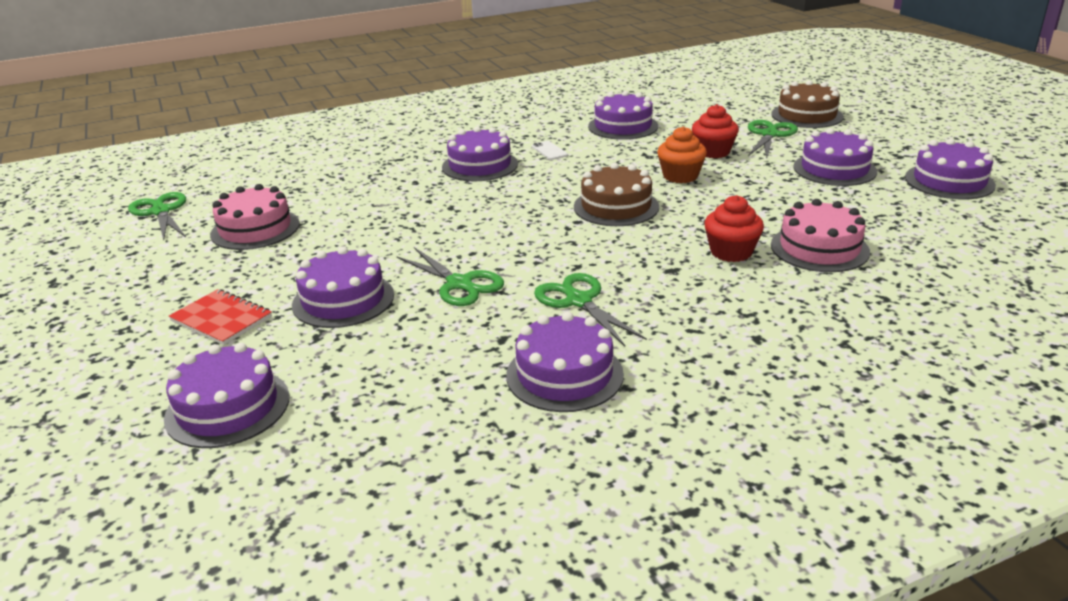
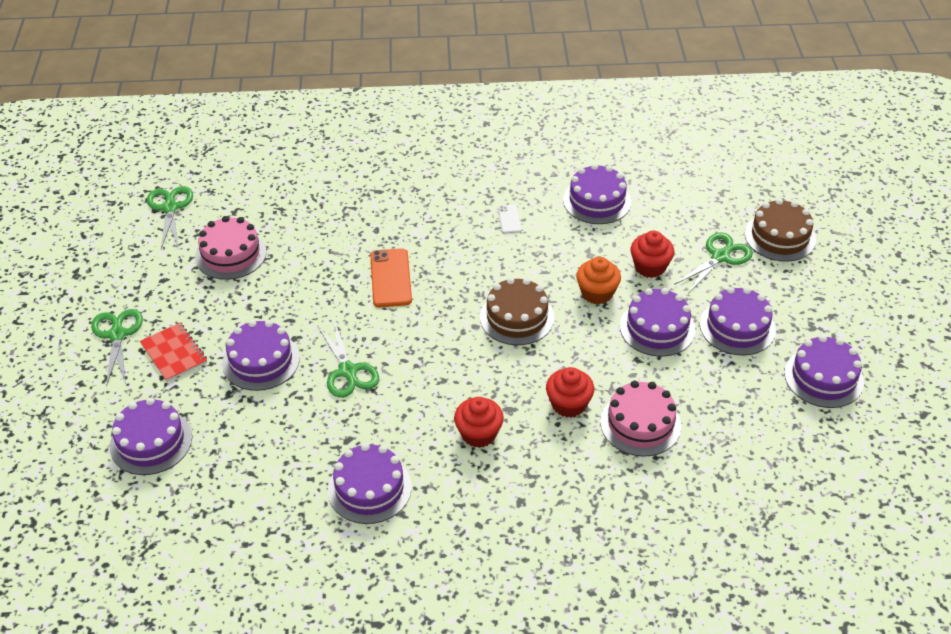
camera: 20 degrees right, 15 degrees up
(456, 209) = (391, 278): none -> orange phone
(480, 165) = (439, 223): purple cake -> purple cake (657, 328)
(579, 301) = (421, 420): green scissors -> green scissors (117, 335)
(656, 296) = (478, 434): none -> red cupcake

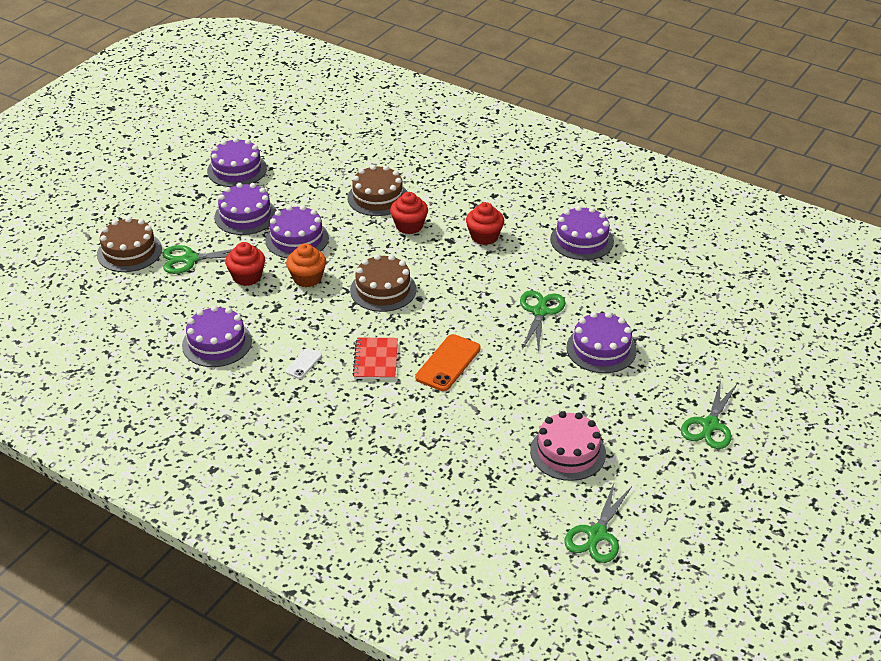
camera: 145 degrees left, 5 degrees down
(151, 442) = (718, 331): purple cake -> none
(174, 353) = (668, 387): red notebook -> red notebook (376, 360)
(640, 424) = (377, 197): pink cake -> brown cake

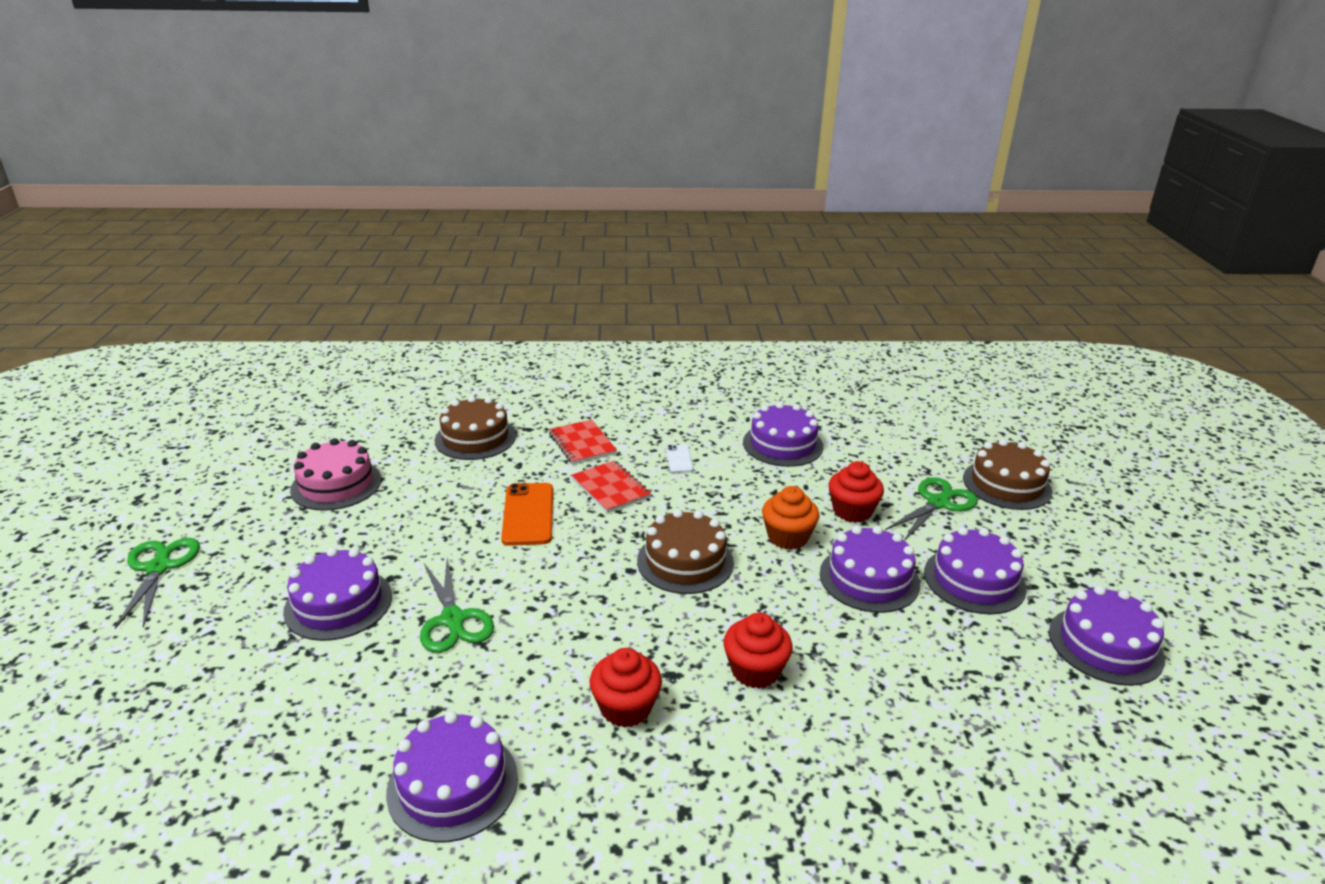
camera: 145 degrees right, 10 degrees down
(357, 411) = (582, 443): none -> red notebook
(377, 197) = (859, 700): brown cake -> brown cake (475, 438)
(597, 534) = (279, 438): green scissors -> none

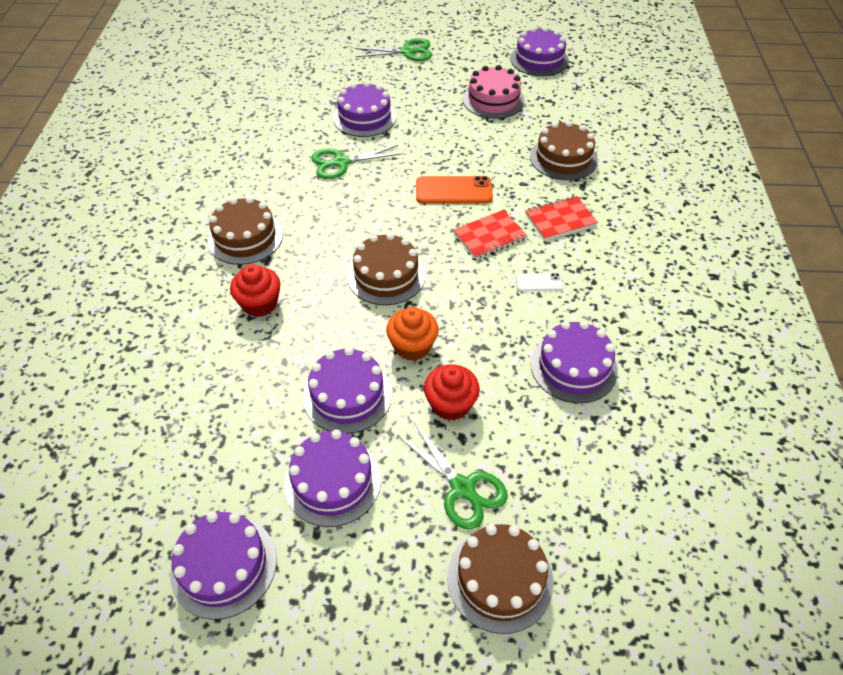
camera: 95 degrees right, 20 degrees up
(453, 784) = (212, 172): purple cake -> purple cake (539, 60)
(625, 707) = (245, 237): red cupcake -> brown cake

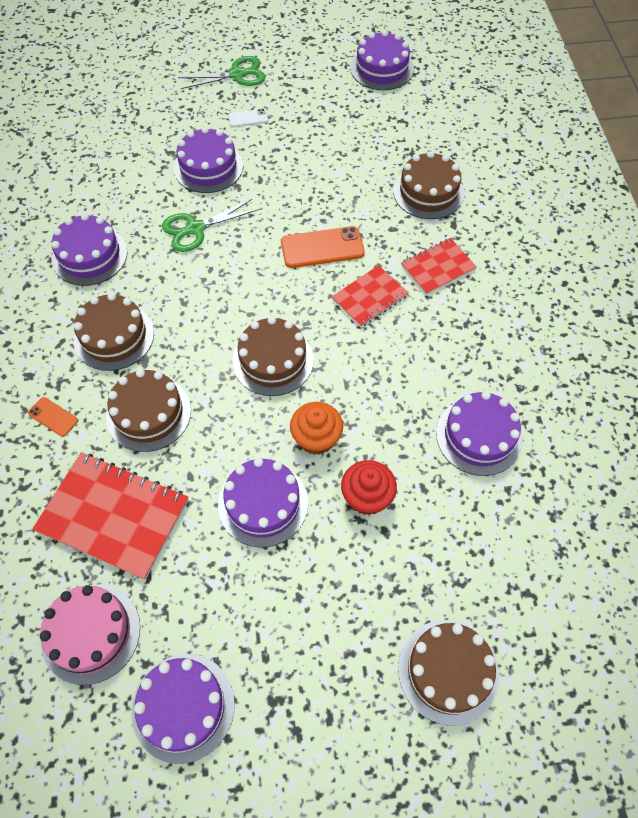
camera: 10 degrees left, 10 degrees up
(172, 294) = (53, 417): none -> orange phone
(204, 384) = (113, 516): none -> red notebook
(260, 303) = (148, 413): red cupcake -> brown cake
(332, 481) = (269, 599): purple cake -> purple cake (89, 255)
(462, 488) = (395, 584): green scissors -> none
(493, 100) = (342, 127): pink cake -> pink cake (91, 633)
(539, 282) = (429, 345): white phone -> white phone (248, 118)

